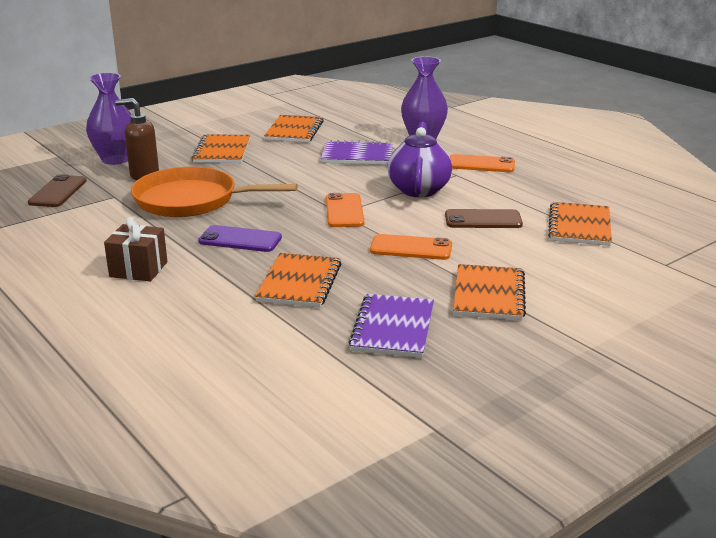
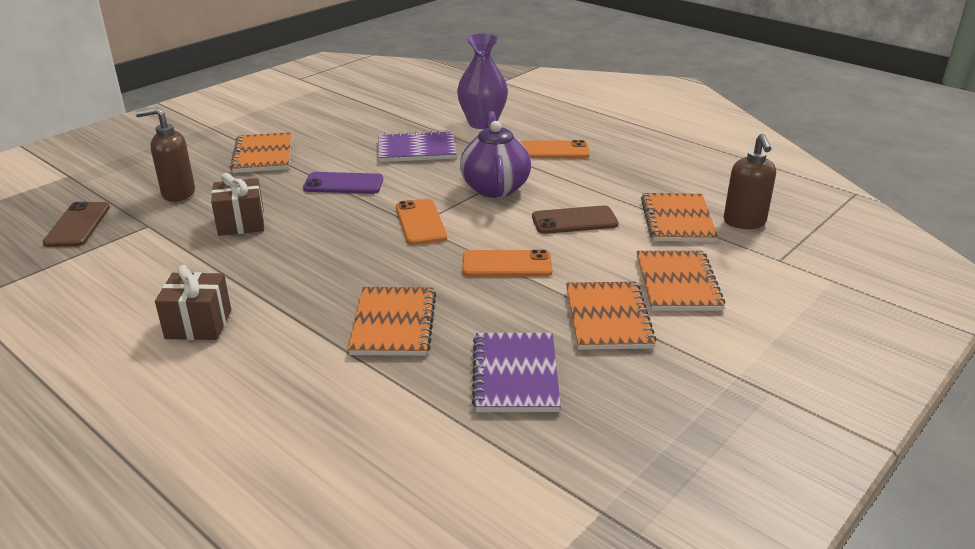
camera: 10 degrees left, 5 degrees up
(115, 159) = (139, 175): purple vase -> none
(191, 200) = (241, 223): orange pan -> brown gift
(240, 239) = (311, 271): purple phone -> purple phone (343, 184)
(294, 131) = (339, 123): orange notebook -> orange notebook (677, 283)
(643, 233) = (744, 222): none -> brown soap dispenser

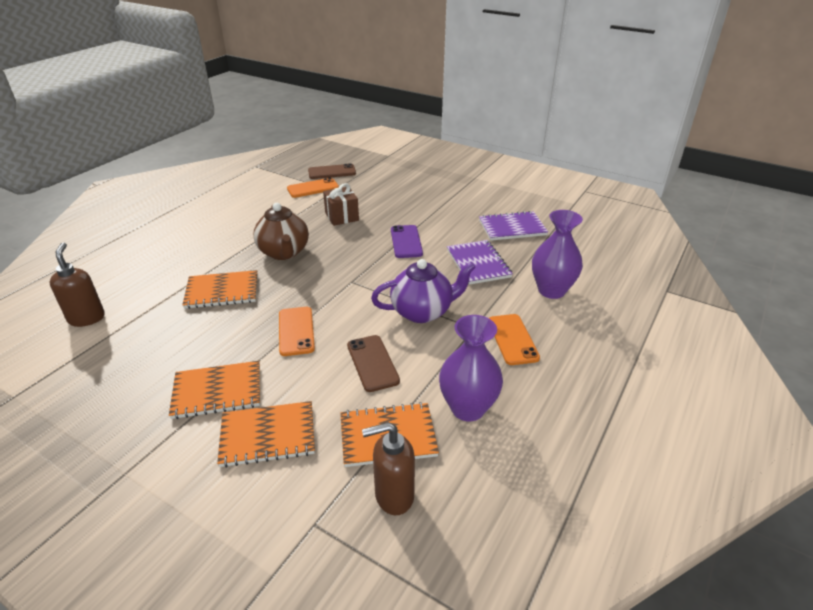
camera: 80 degrees right, 5 degrees up
(178, 193) = (375, 189): brown soap dispenser -> brown soap dispenser (87, 318)
(198, 324) = (229, 228): brown gift -> none
(263, 155) = (439, 204): orange notebook -> none
(315, 272) = (284, 252): none -> brown teapot
(420, 222) = (355, 283): orange phone -> orange phone (313, 188)
(515, 375) = (156, 349): purple notebook -> purple notebook (512, 228)
(643, 181) = (467, 408): none -> purple vase

